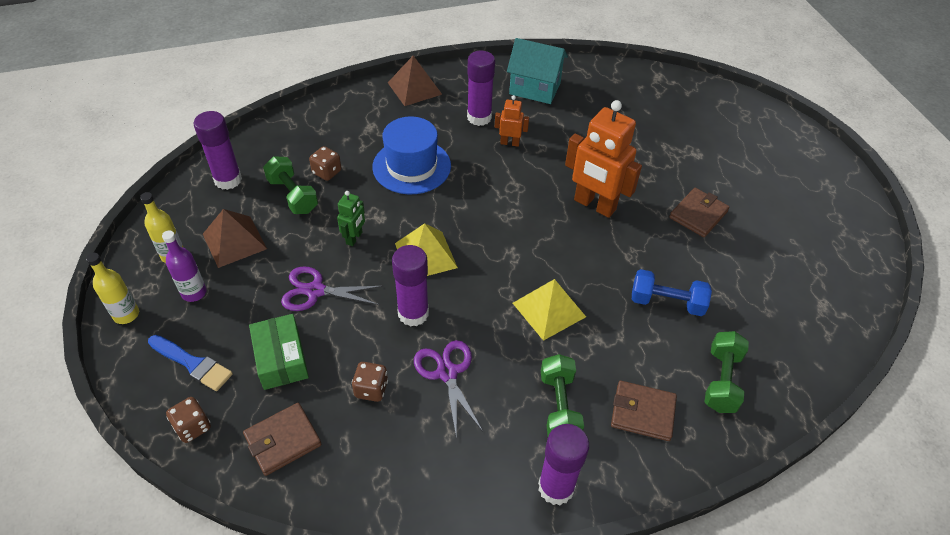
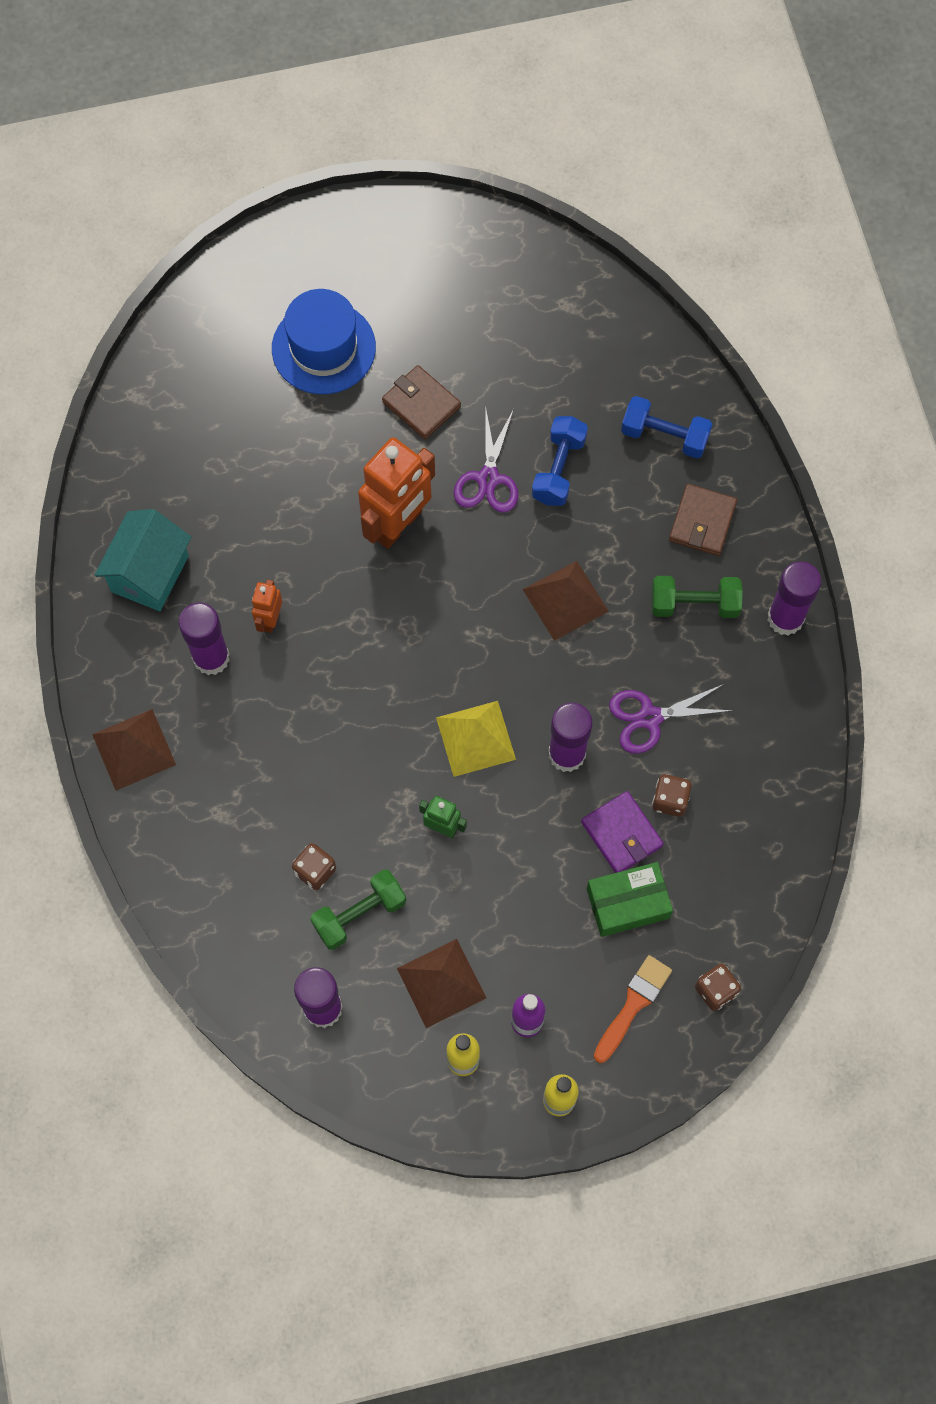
camera: 85 degrees left, 20 degrees up
(193, 364) = (633, 1005): blue brush -> orange brush
(283, 441) = (732, 891): brown wallet -> none
(315, 291) = (528, 871): purple scissors -> purple scissors (488, 478)
(342, 353) = (622, 834): none -> purple wallet
(411, 166) = (310, 754): blue hat -> blue hat (323, 348)
(548, 309) = (565, 600): yellow pyramid -> brown pyramid
(721, 380) = (664, 436): green dumbbell -> blue dumbbell

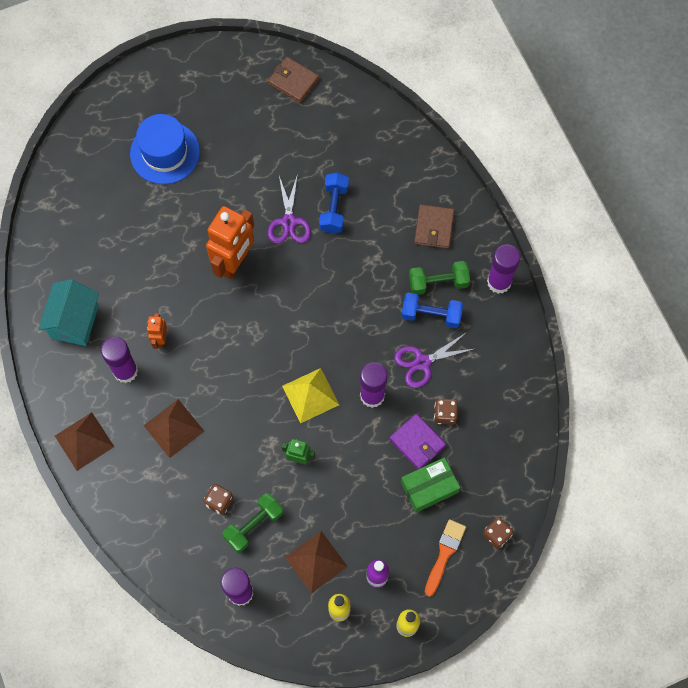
camera: 10 degrees left, 0 degrees up
(421, 404) = (236, 180): brown wallet -> brown wallet (293, 81)
(565, 600) = (353, 294): brown pyramid -> brown pyramid (174, 428)
(664, 436) = (399, 175): blue dumbbell -> blue dumbbell (431, 315)

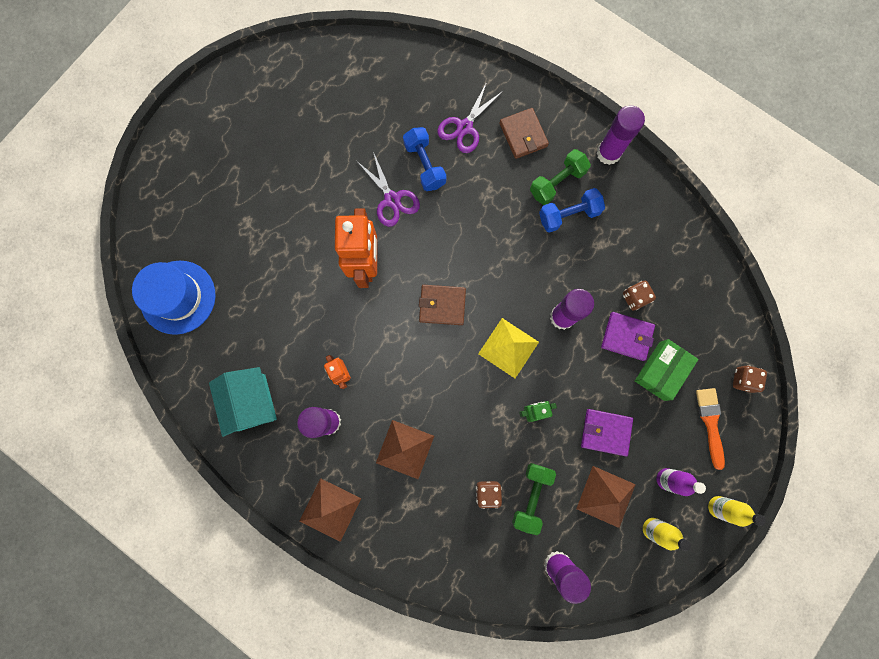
camera: 30 degrees left, 10 degrees up
(165, 153) = (239, 196): blue hat -> blue hat (178, 297)
(293, 81) = (316, 67): brown wallet -> brown wallet (442, 305)
(349, 510) = (605, 432): none -> purple wallet
(422, 362) = (587, 262): purple scissors -> purple scissors (464, 127)

